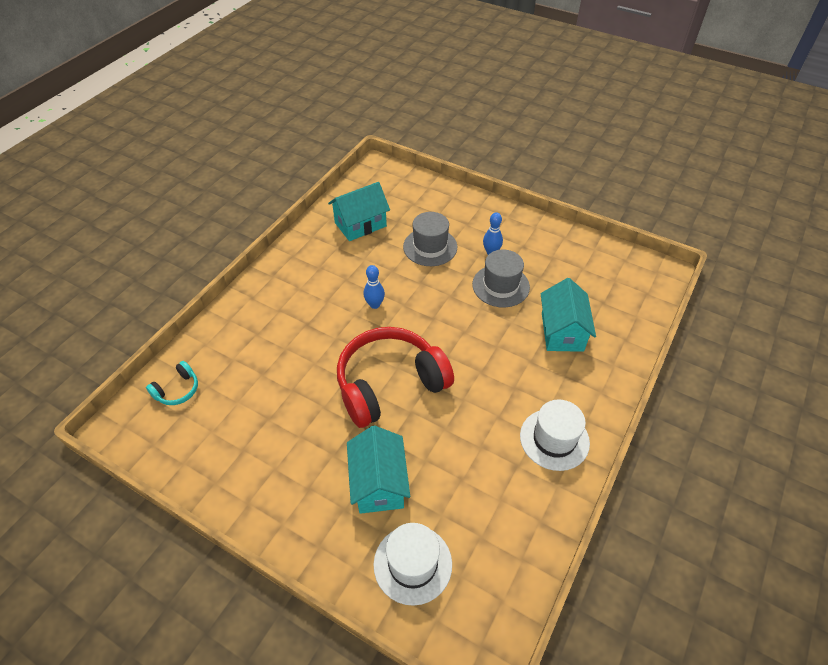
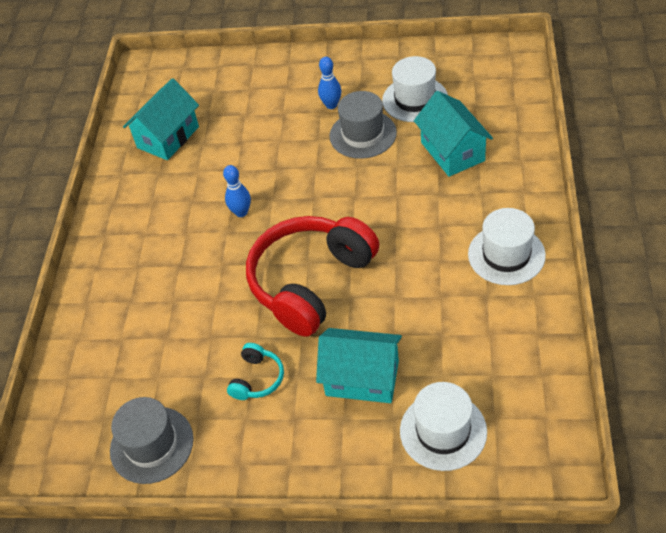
camera: 20 degrees left, 0 degrees up
(177, 390) = (80, 398): turquoise headphones -> turquoise headphones (257, 379)
(379, 483) = (362, 378): turquoise house -> turquoise house turned 45 degrees counterclockwise
(430, 247) = (262, 127): grey hat -> grey hat (152, 445)
(557, 276) = (415, 99): none -> white hat

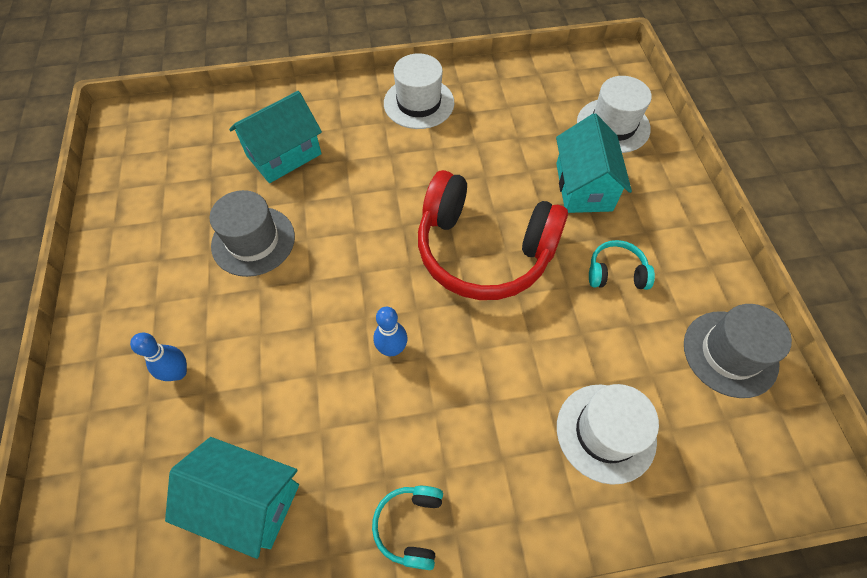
camera: 110 degrees left, 10 degrees up
(119, 212) = (410, 526): none -> turquoise headphones
(331, 105) = (196, 285): blue bowling pin -> blue bowling pin (178, 372)
(415, 99) = (195, 198): white hat -> white hat (605, 432)

